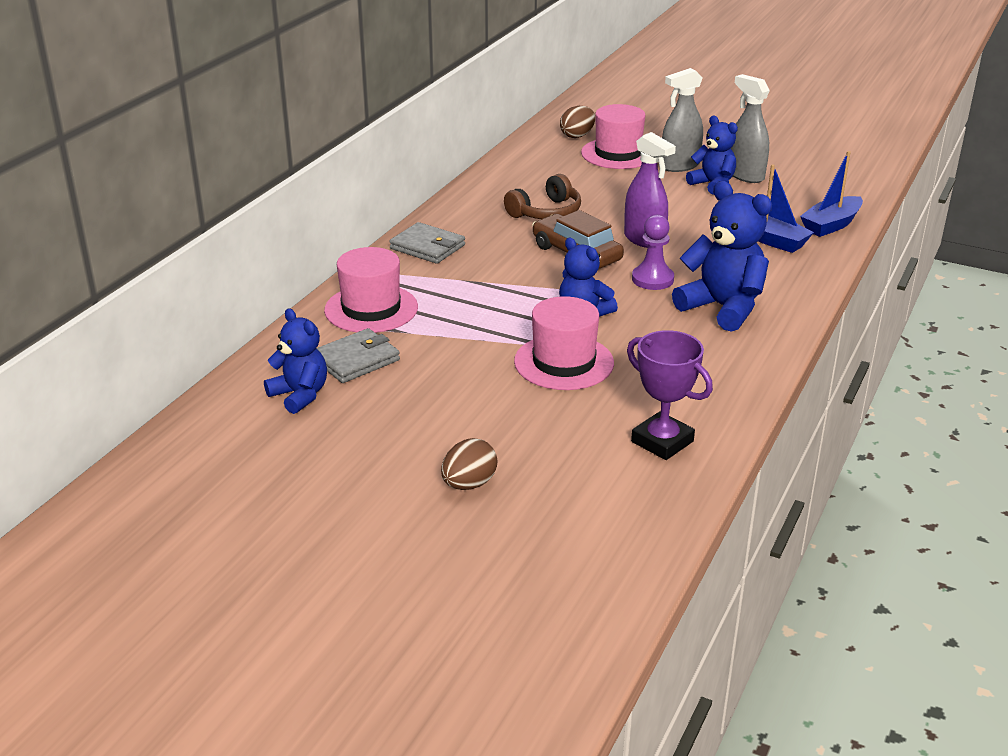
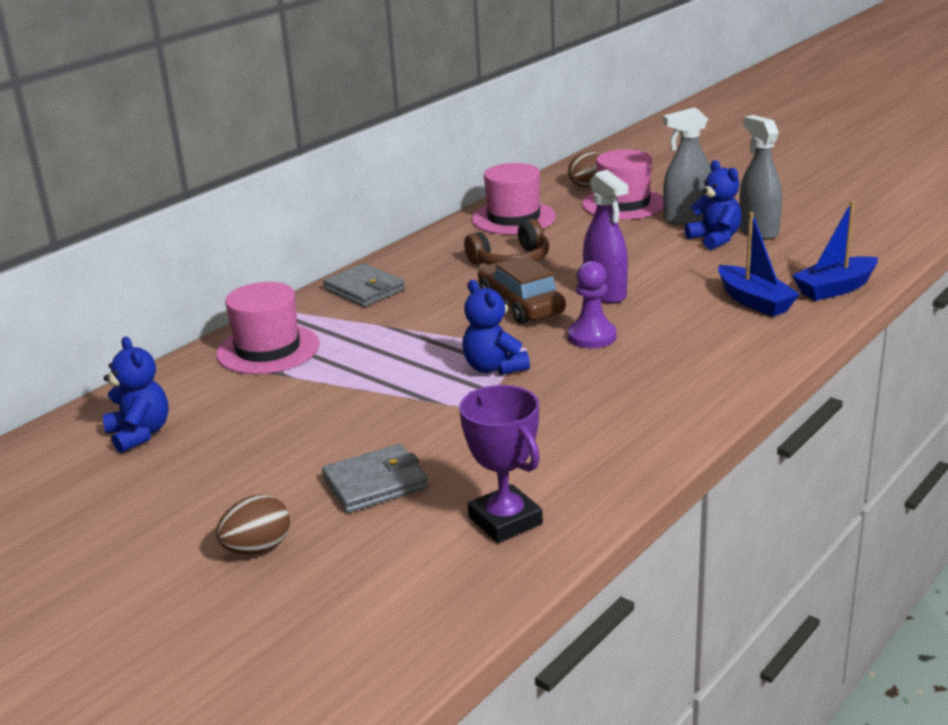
camera: 15 degrees right, 5 degrees down
(356, 360) = (220, 401): grey wallet -> grey wallet (375, 483)
(564, 362) = (441, 421): pink hat -> pink hat (513, 218)
(723, 308) = (658, 373): blue teddy bear -> none

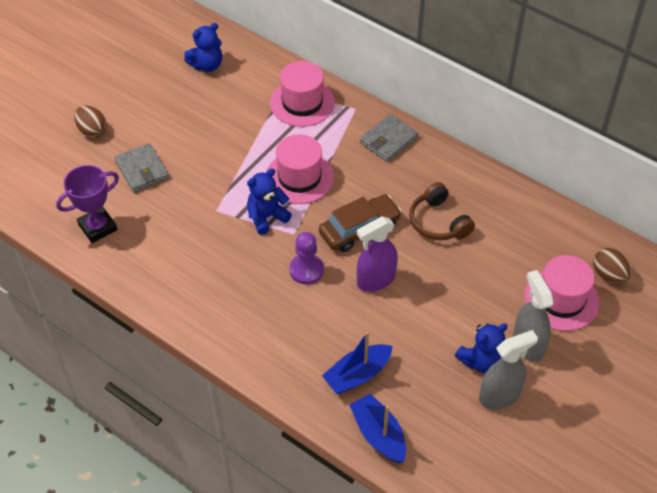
camera: 85 degrees right, 25 degrees up
(513, 218) = (525, 221): pink hat -> pink hat (299, 177)

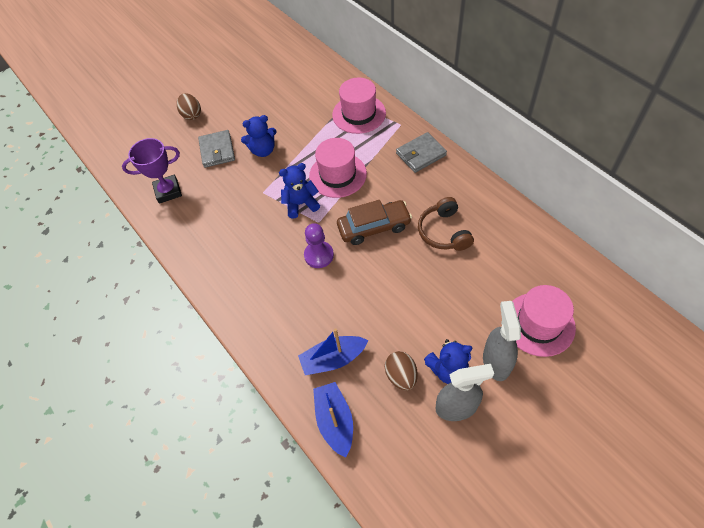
camera: 20 degrees right, 5 degrees up
(207, 65) = (294, 75): blue teddy bear -> blue teddy bear (263, 150)
(375, 280) = (374, 274): purple spray bottle -> none
(609, 275) = (590, 308): brown egg -> brown egg (401, 376)

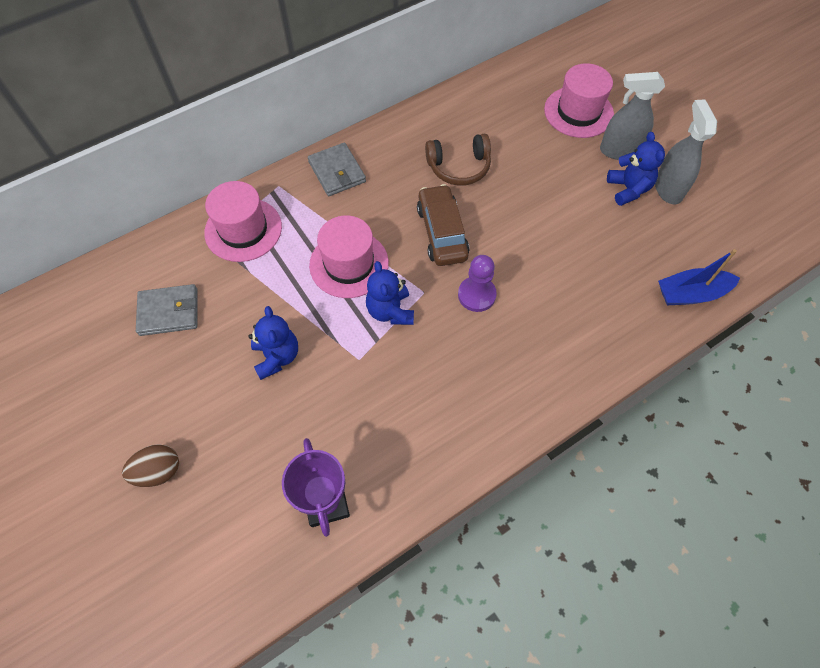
camera: 90 degrees left, 5 degrees up
(217, 150) = (258, 425): grey wallet -> grey wallet (169, 312)
(333, 359) = (619, 290): blue boat -> none
(401, 376) = (637, 229): brown egg -> none

